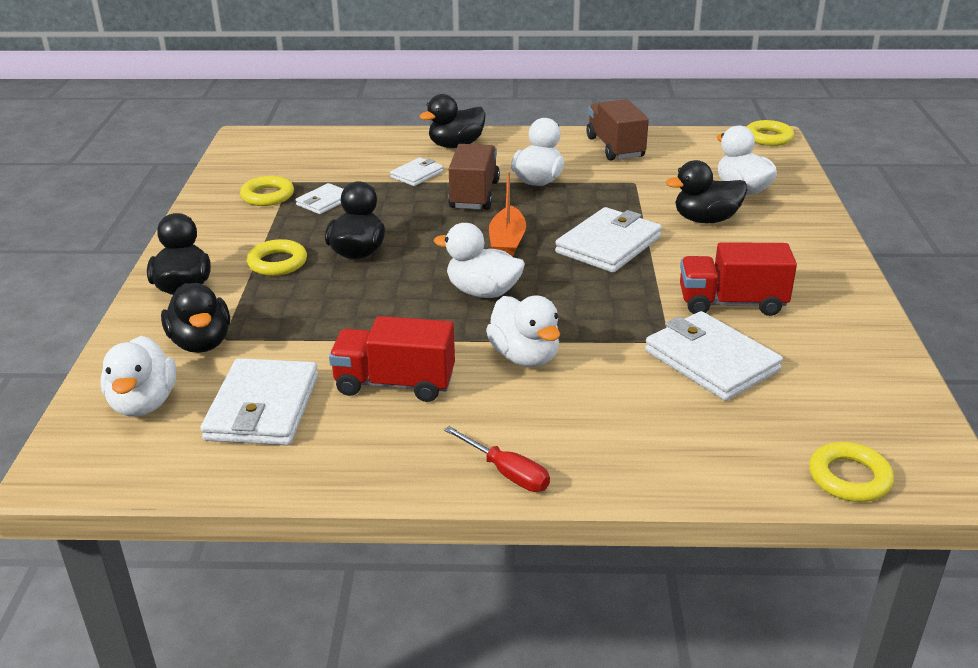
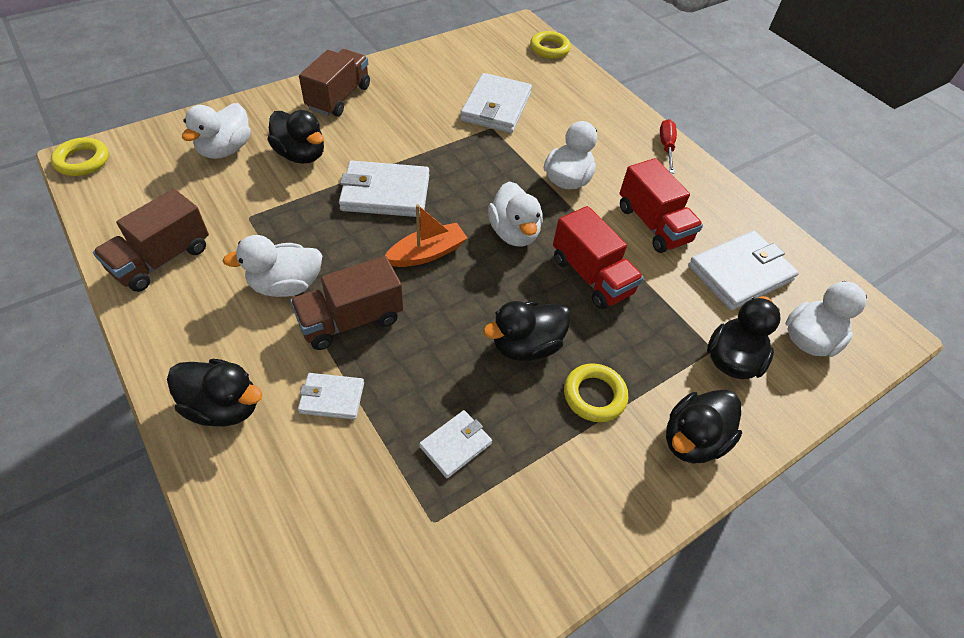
camera: 130 degrees left, 20 degrees up
(267, 196) = (484, 518): yellow ring -> none
(324, 202) = (455, 445): white wallet -> white wallet turned 45 degrees counterclockwise
(731, 303) = (422, 114): red truck -> red truck (591, 276)
(801, 261) = (339, 97): none -> brown truck

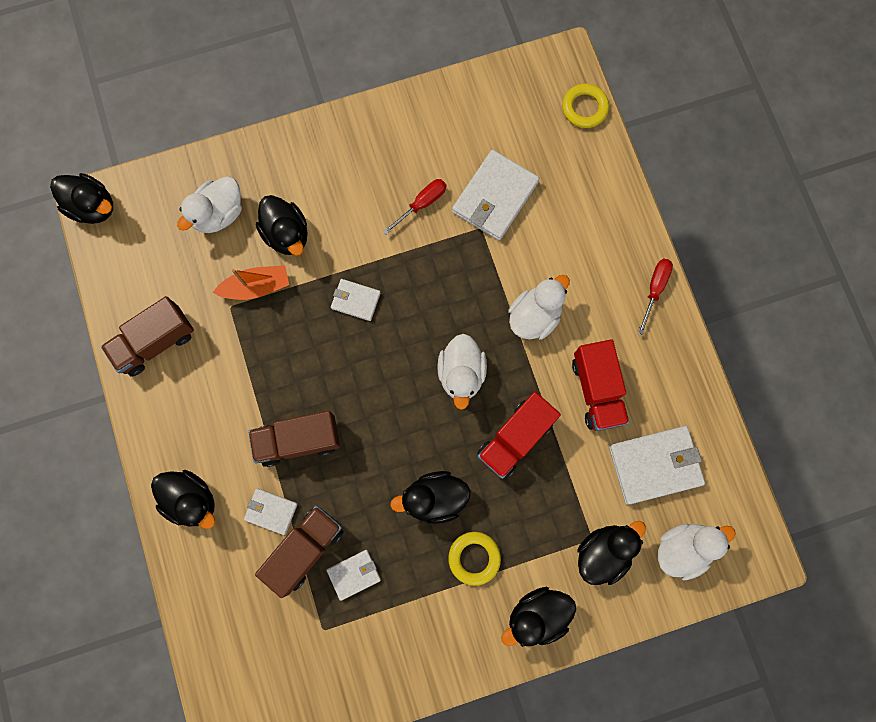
camera: 20 degrees right, 25 degrees up
(82, 161) = (93, 207): yellow ring -> black duck
(286, 285) = (252, 392): white duck -> none
(339, 97) = (336, 155): brown truck -> brown truck (305, 549)
(385, 193) = (355, 300): white wallet -> white wallet, size x0.54
(427, 253) = (377, 382): orange boat -> orange boat (256, 287)
(430, 119) = (421, 204): none -> red screwdriver
(591, 276) = (515, 438): red truck -> red truck turned 60 degrees clockwise

